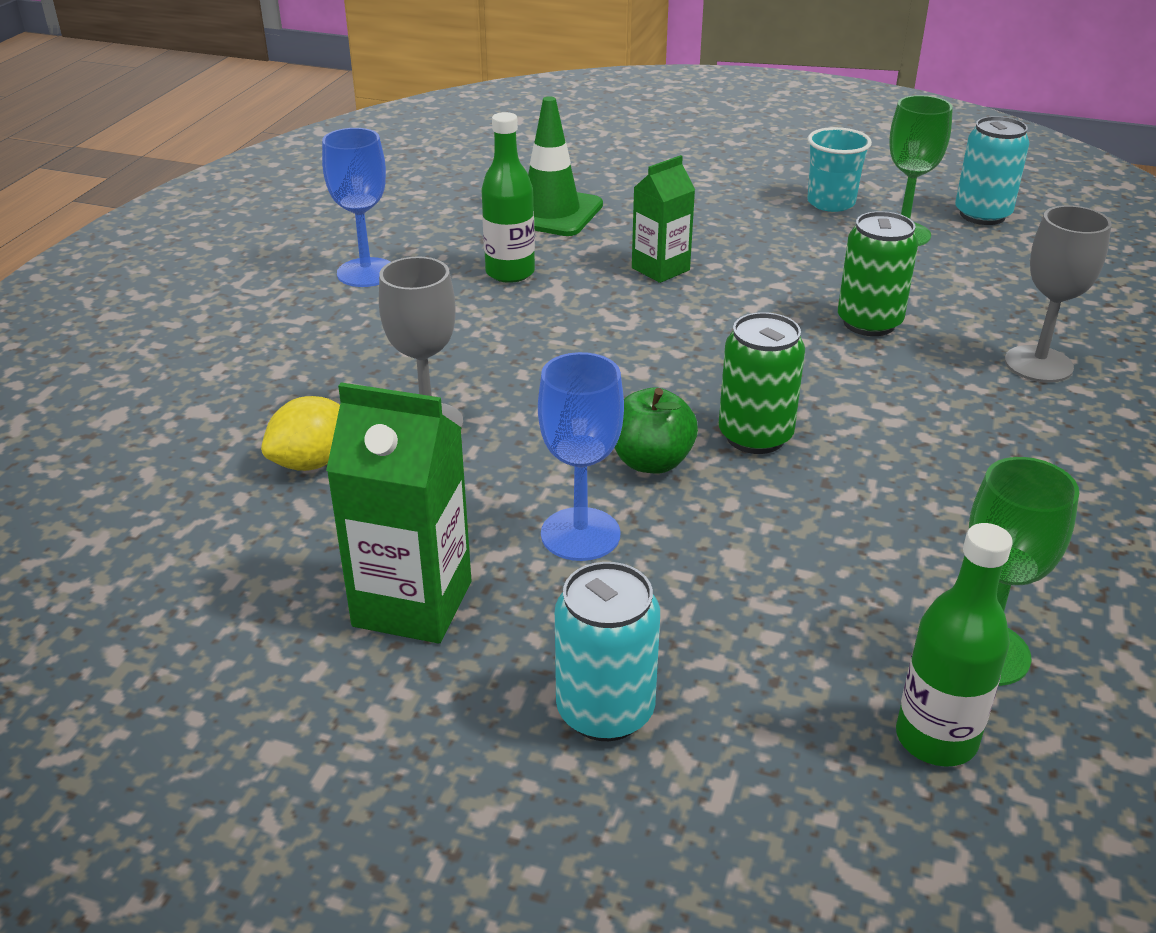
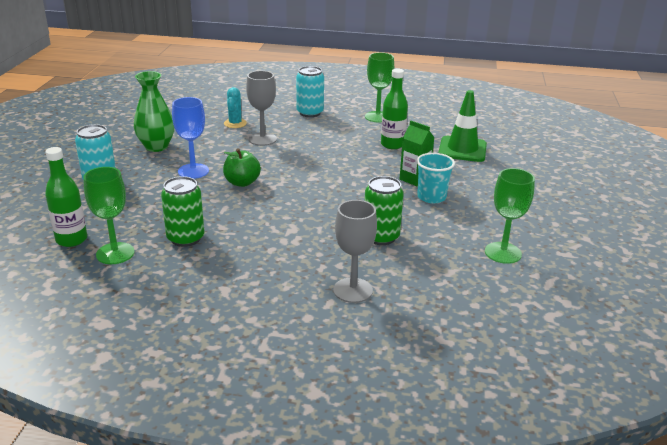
camera: 80 degrees right, 5 degrees down
(313, 462) = (235, 123): yellow lemon -> turquoise cactus
(366, 273) = (377, 117): blue goblet -> green goblet
(412, 604) = (156, 147): green carton -> green vase
(755, 436) = (264, 205): green can -> green can (185, 238)
(831, 203) = (533, 229): turquoise cup -> turquoise cup (431, 197)
(982, 215) = (555, 287): turquoise can -> turquoise can (310, 113)

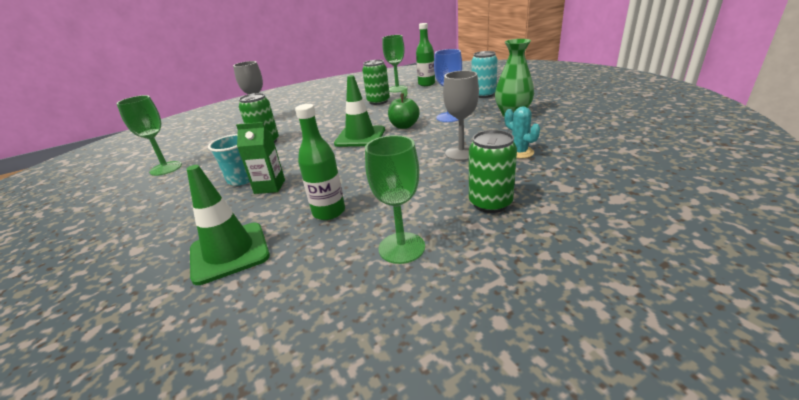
camera: 145 degrees right, 0 degrees up
(293, 191) = (360, 137): none -> green traffic cone
(310, 113) = (490, 203): turquoise can -> green can

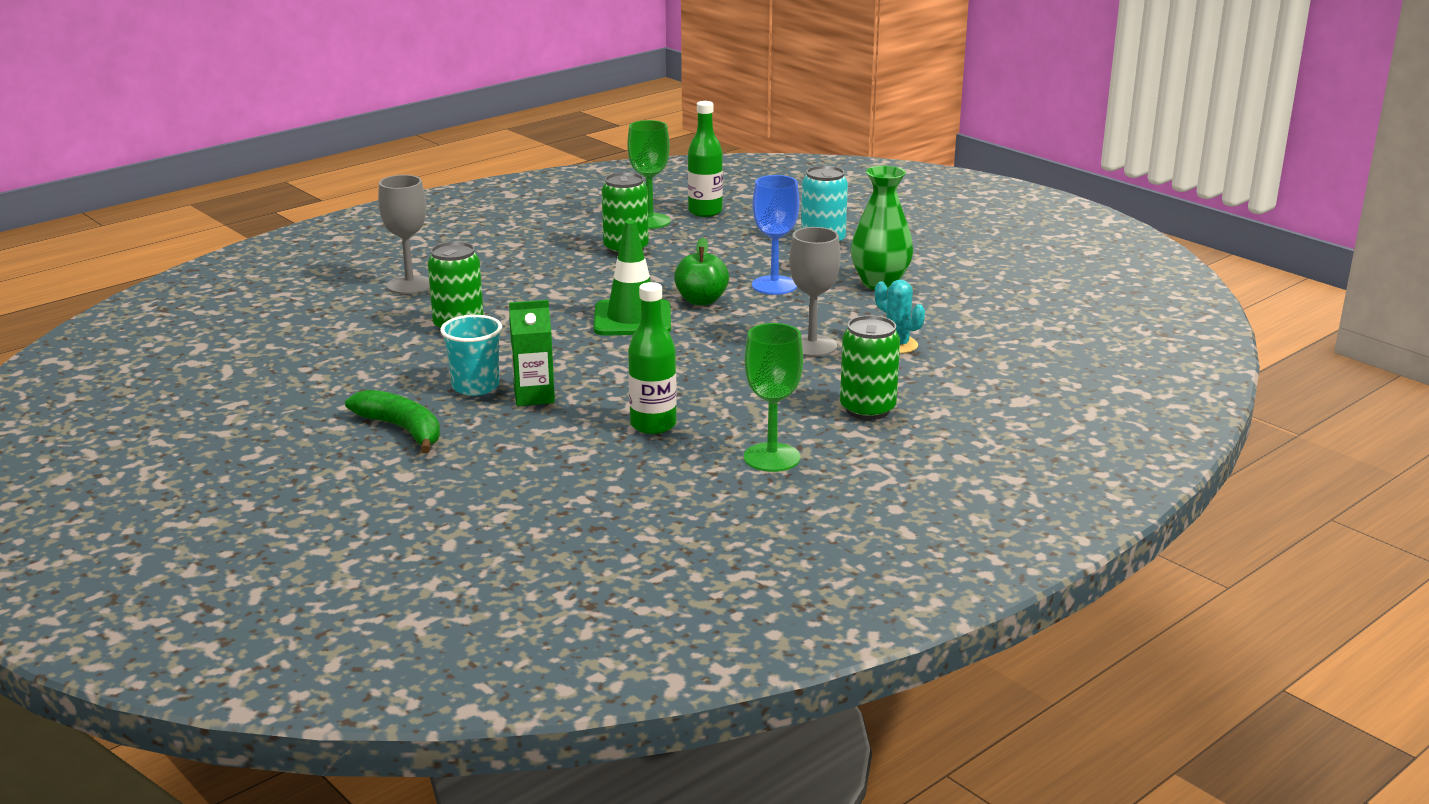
camera: 15 degrees left, 5 degrees down
(166, 168) = (308, 372): green goblet -> none
(172, 210) = (402, 429): none -> green banana
(229, 252) = (548, 471): green traffic cone -> none

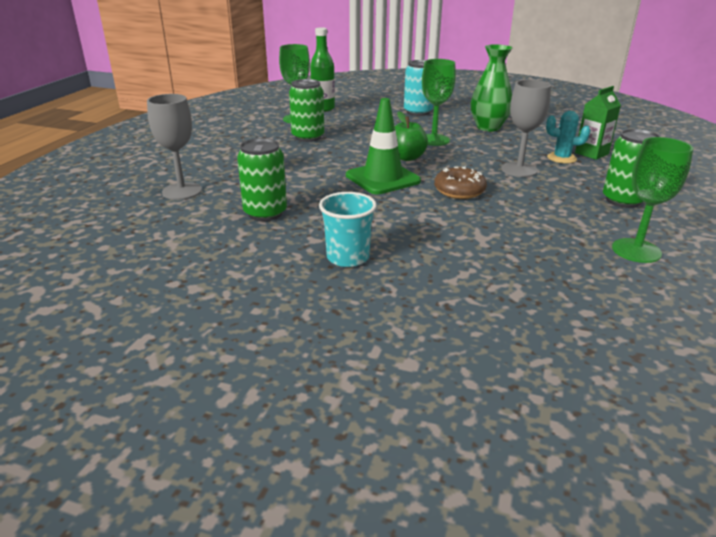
camera: 30 degrees left, 5 degrees up
(402, 429) = (342, 316): green banana -> none
(534, 396) = (404, 252): green carton -> green carton (591, 153)
(653, 425) = (523, 250): green bottle -> none
(695, 352) = (459, 191): none -> brown donut
(774, 285) = (433, 140): blue goblet -> green goblet

